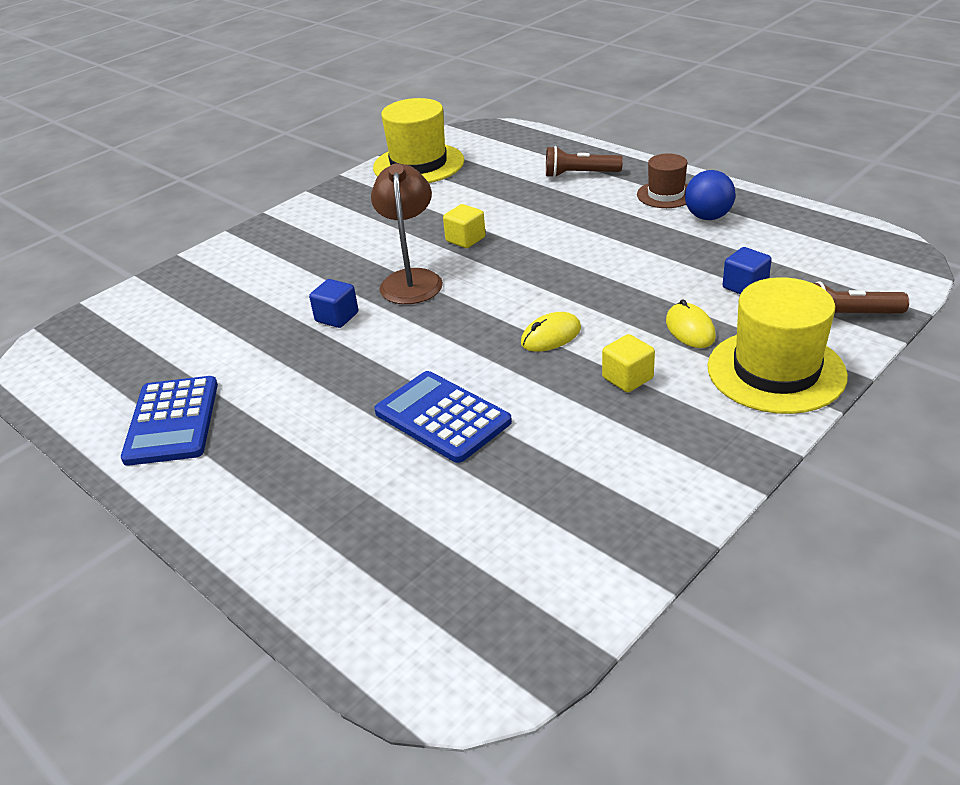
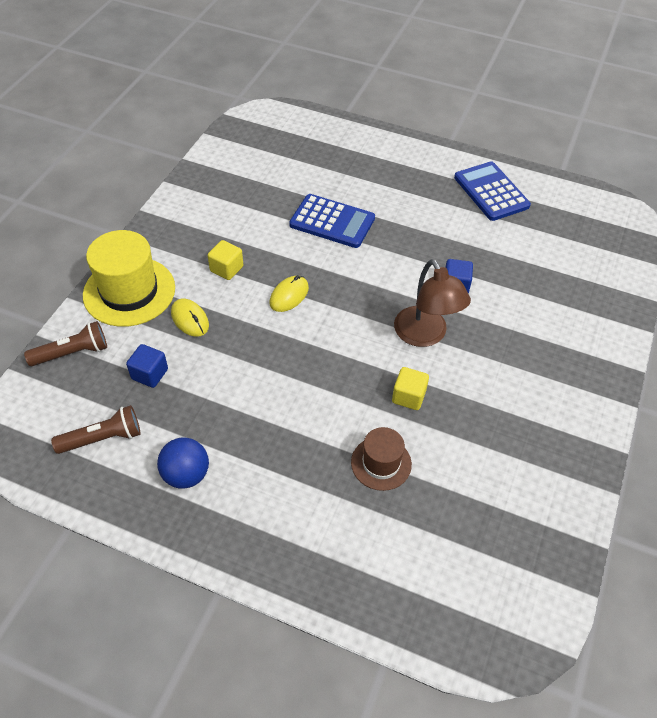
camera: 155 degrees right, 15 degrees up
(418, 164) = (541, 532): yellow hat -> none
(579, 174) = (341, 541): brown flashlight -> brown flashlight (103, 438)
(666, 194) = (234, 512): brown hat -> brown hat (381, 463)

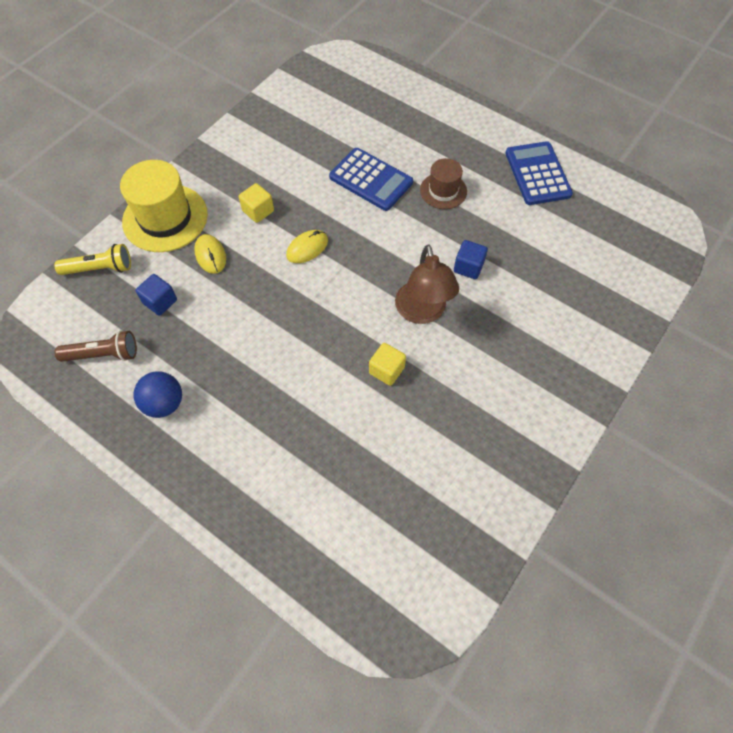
camera: 15 degrees right, 10 degrees up
(72, 353) = (100, 269): brown flashlight -> yellow flashlight
(381, 463) = (340, 430): brown hat -> brown hat (443, 191)

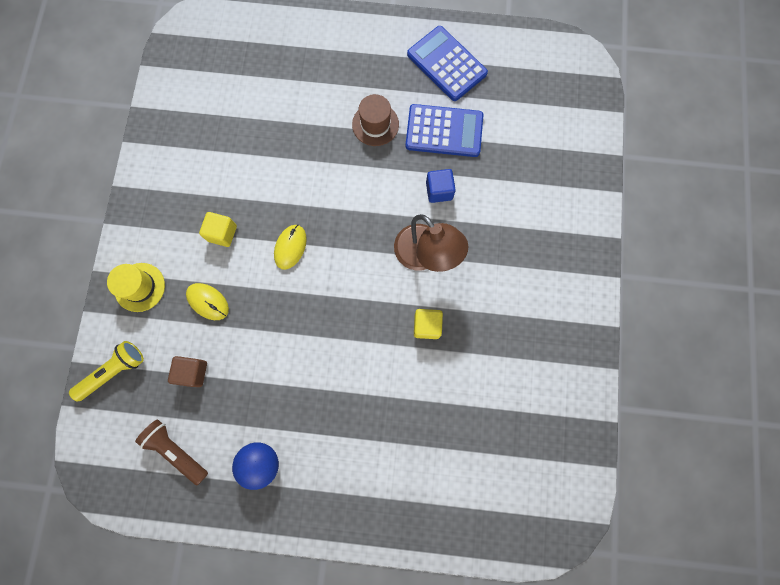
camera: 30 degrees left, 15 degrees up
(103, 354) = (176, 450): brown flashlight -> brown flashlight turned 105 degrees counterclockwise
(160, 302) = (193, 372): blue cube -> brown cube
(165, 218) = (140, 287): yellow hat -> yellow hat, size x0.57
(371, 180) = (305, 146): blue calculator -> blue calculator (444, 131)

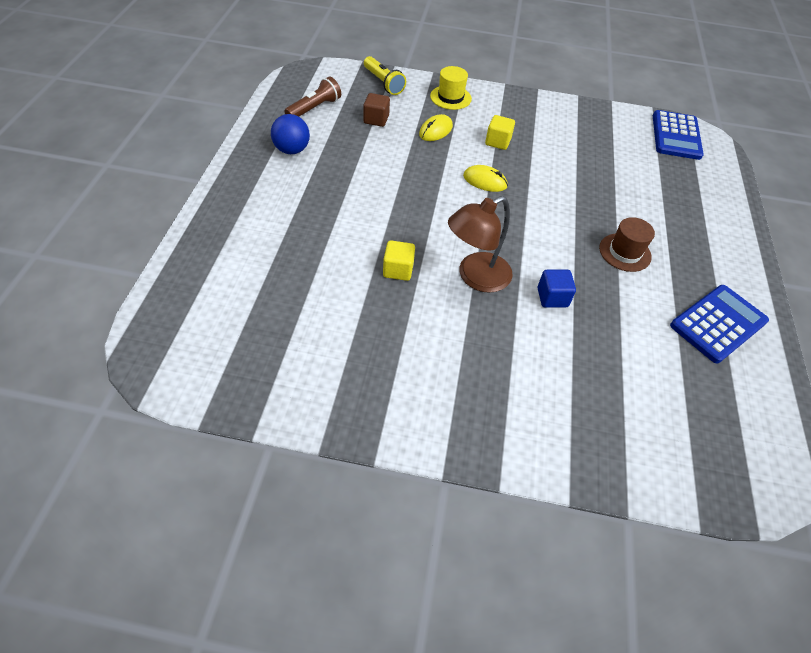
camera: 90 degrees right, 25 degrees down
(444, 131) = (627, 311): blue calculator -> blue calculator (676, 136)

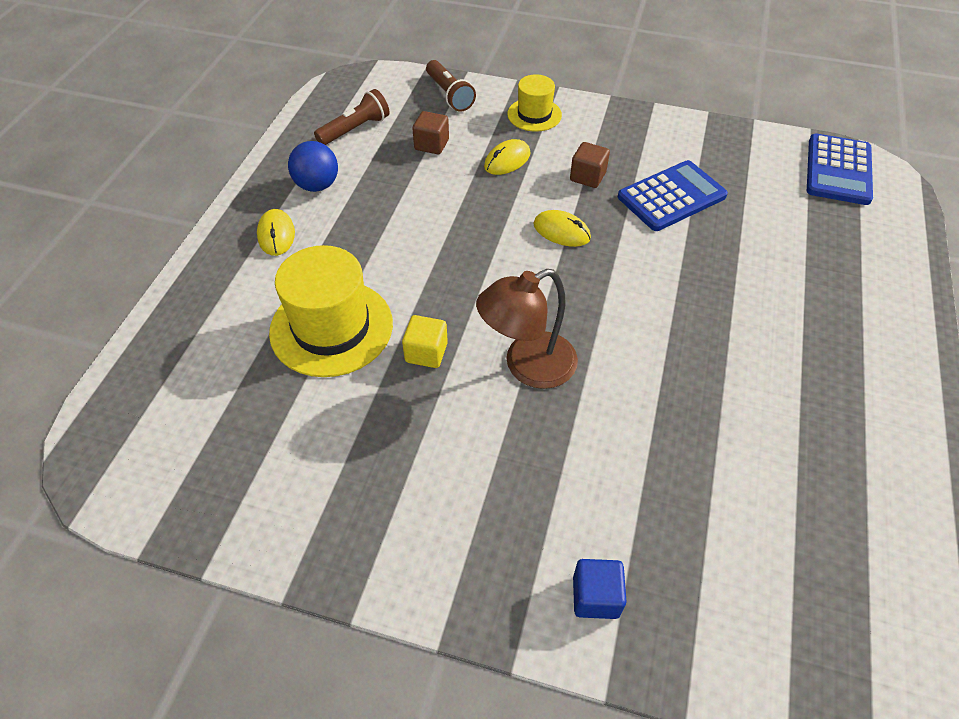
camera: 10 degrees right, 0 degrees up
(266, 187) = (276, 235): none -> yellow mouse
(322, 254) = (331, 327): none -> yellow hat
(383, 83) = (449, 95): yellow flashlight -> brown flashlight
(498, 142) = (587, 177): yellow cube -> brown cube
(552, 297) = (627, 399): blue cube -> blue cube (595, 596)
(625, 252) = (739, 337): brown hat -> none
(718, 324) = (859, 447): blue calculator -> blue calculator (671, 197)

